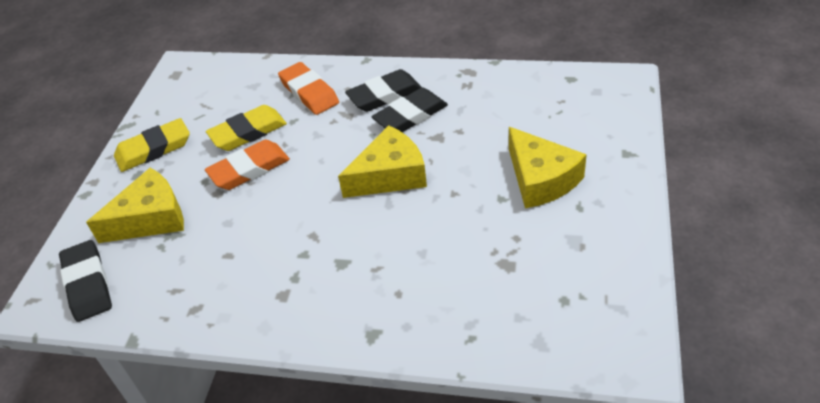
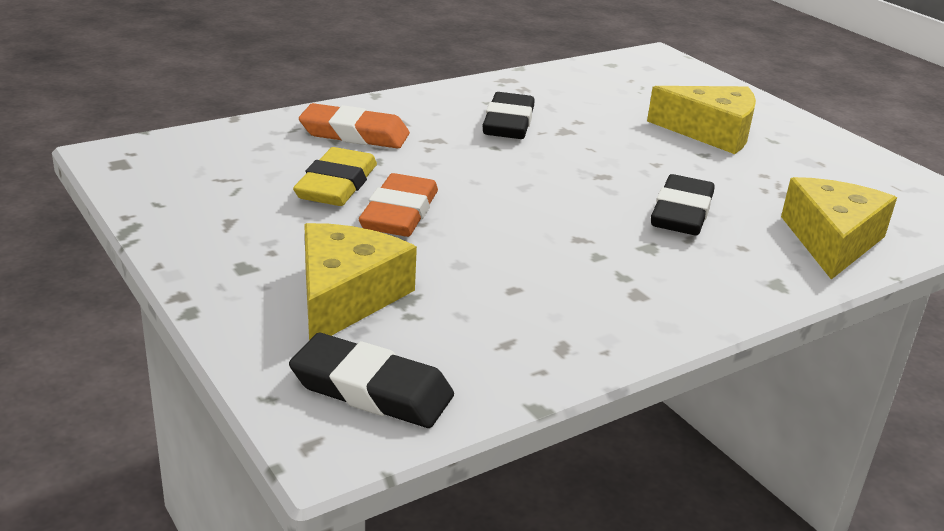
camera: 50 degrees left, 15 degrees down
(153, 149) = (223, 237): yellow eraser -> none
(384, 95) = (450, 115): black eraser -> black eraser (681, 213)
(390, 175) = (572, 170): yellow cheese -> yellow cheese (832, 241)

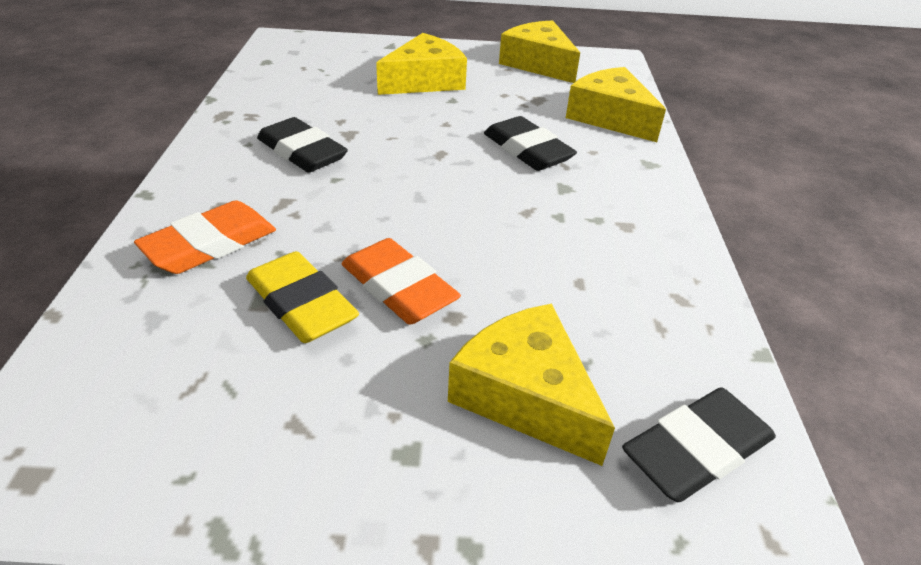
camera: 55 degrees left, 10 degrees up
(867, 174) = (538, 64): none -> yellow cheese

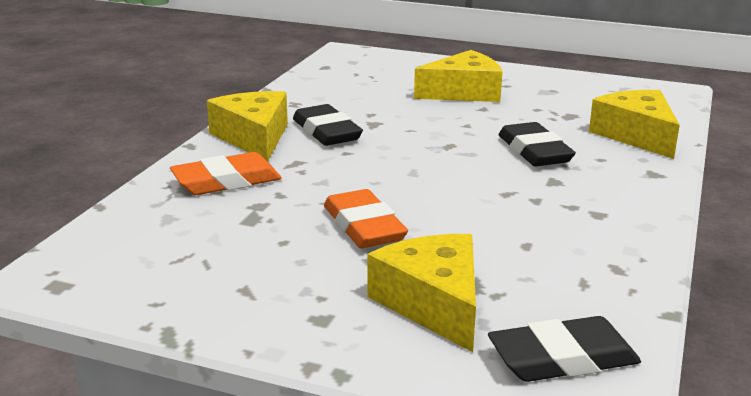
camera: 20 degrees right, 15 degrees down
(301, 303) = (281, 225): yellow eraser -> none
(538, 64) = (588, 88): yellow cheese -> yellow cheese (254, 137)

